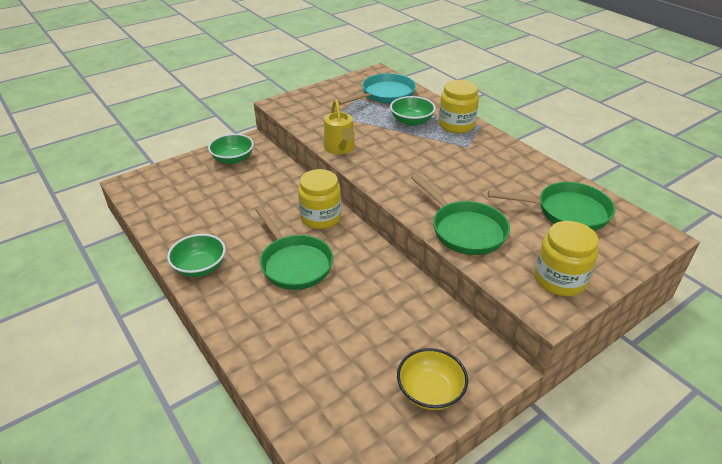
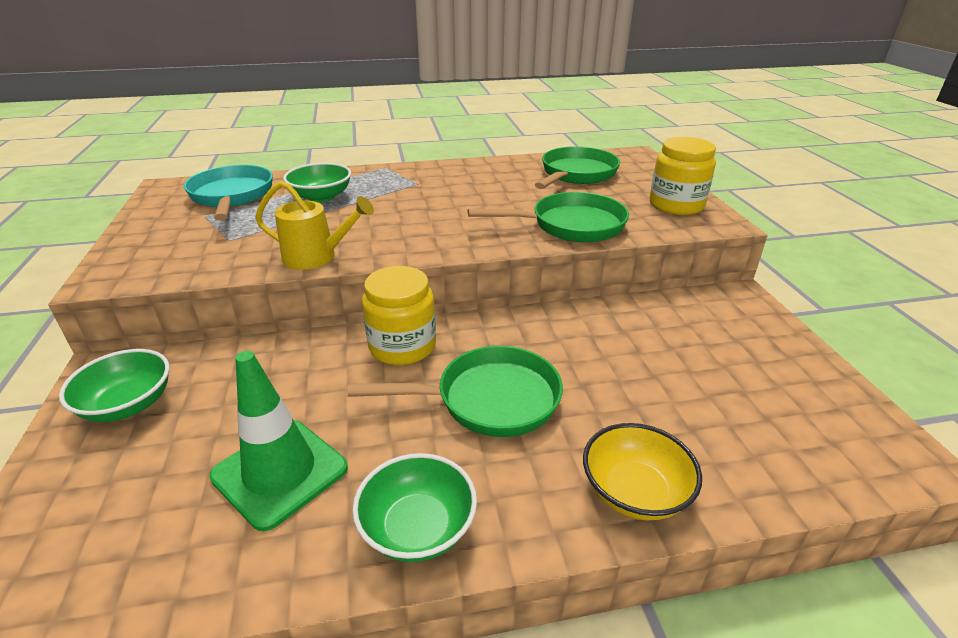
camera: 65 degrees left, 5 degrees down
(214, 216) = (280, 472): none -> green traffic cone
(430, 391) = (770, 350): yellow bowl -> yellow bowl (634, 492)
(456, 125) = (366, 177): yellow jar -> none

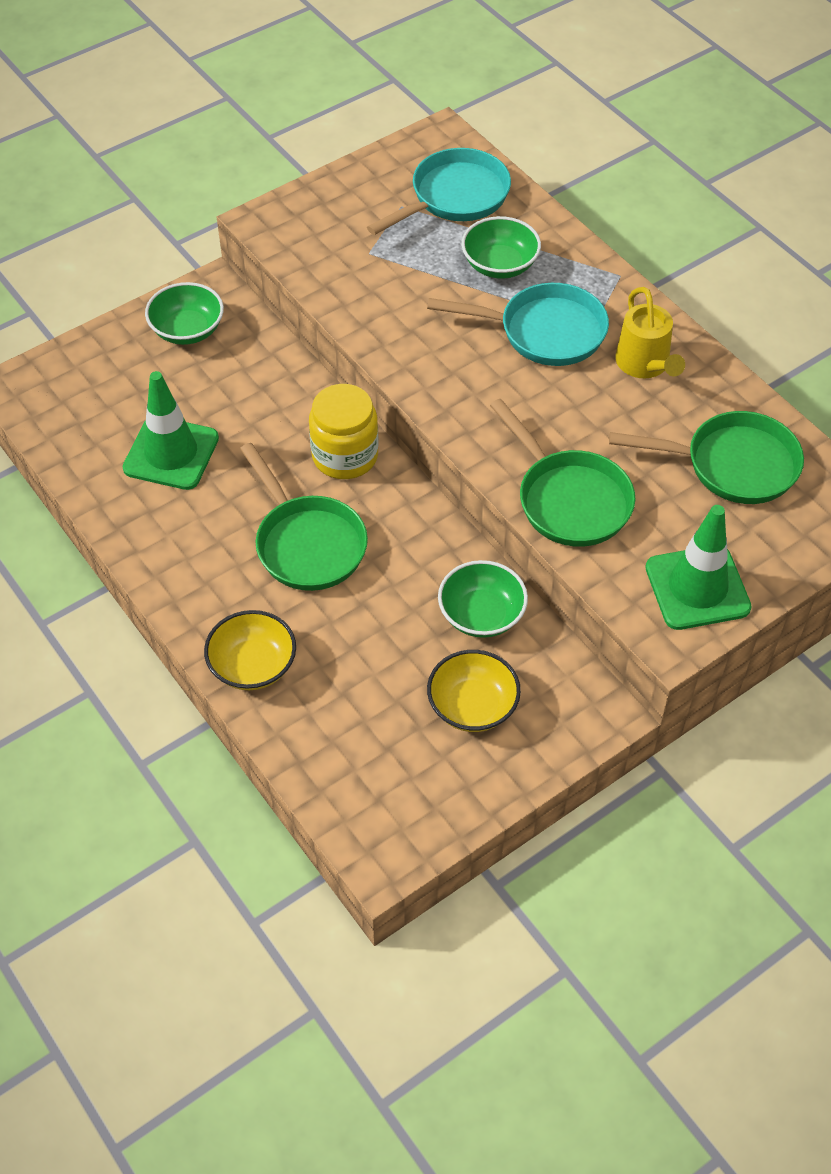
camera: 65 degrees right, 20 degrees up
(317, 257) = (375, 330): yellow watering can -> yellow watering can (645, 365)
(404, 198) = (544, 332): none -> turquoise pan
(417, 527) = (162, 550): green bowl -> green bowl (481, 614)
(676, 205) = (697, 588): yellow jar -> green traffic cone
(723, 354) = (472, 706): none -> yellow bowl

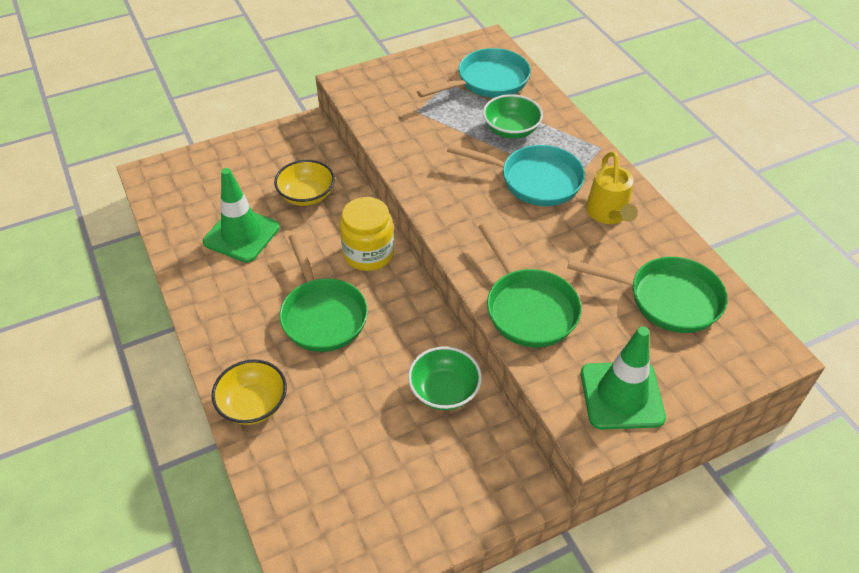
camera: 10 degrees right, 5 degrees down
(187, 330) = (280, 151): green bowl -> none
(472, 706) = (419, 466): yellow bowl -> yellow bowl (307, 195)

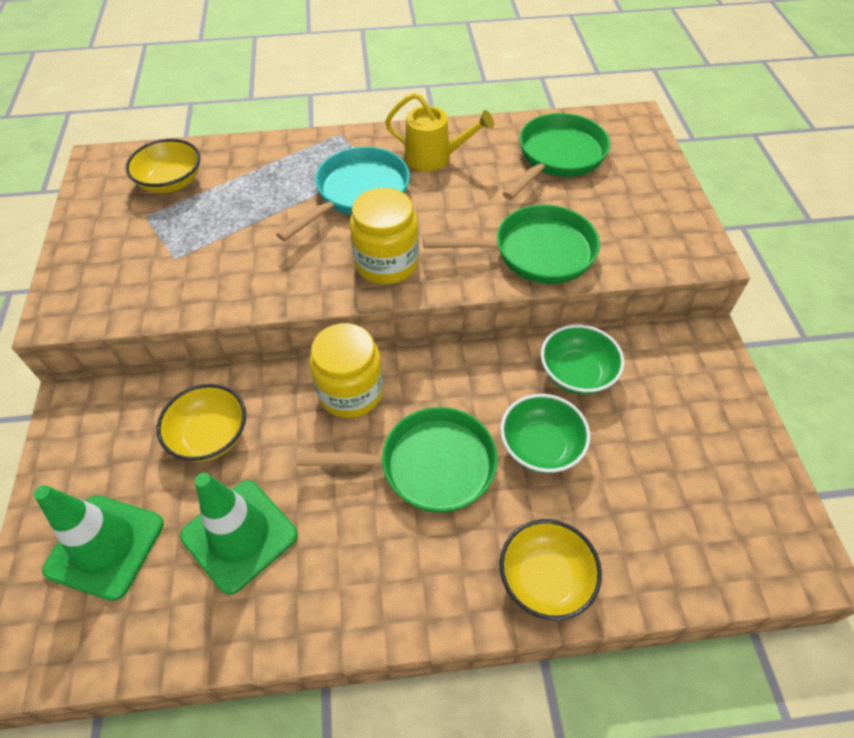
camera: 70 degrees left, 5 degrees up
(467, 218) = (387, 263): none -> yellow jar
(488, 82) = (171, 182): turquoise pan -> yellow bowl
(511, 130) = (267, 188): green bowl -> green bowl (540, 446)
(621, 395) = (660, 221): green traffic cone -> green traffic cone (105, 546)

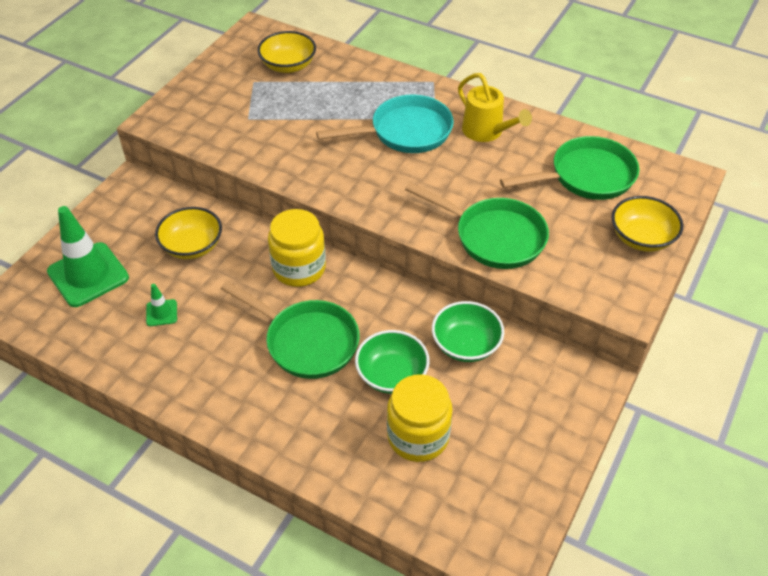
camera: 35 degrees right, 5 degrees down
(239, 535) = (161, 313): green traffic cone -> green traffic cone, size x0.45
(387, 263) = (380, 190): yellow jar -> yellow jar (418, 436)
(545, 578) = (316, 451): yellow bowl -> yellow bowl (641, 238)

